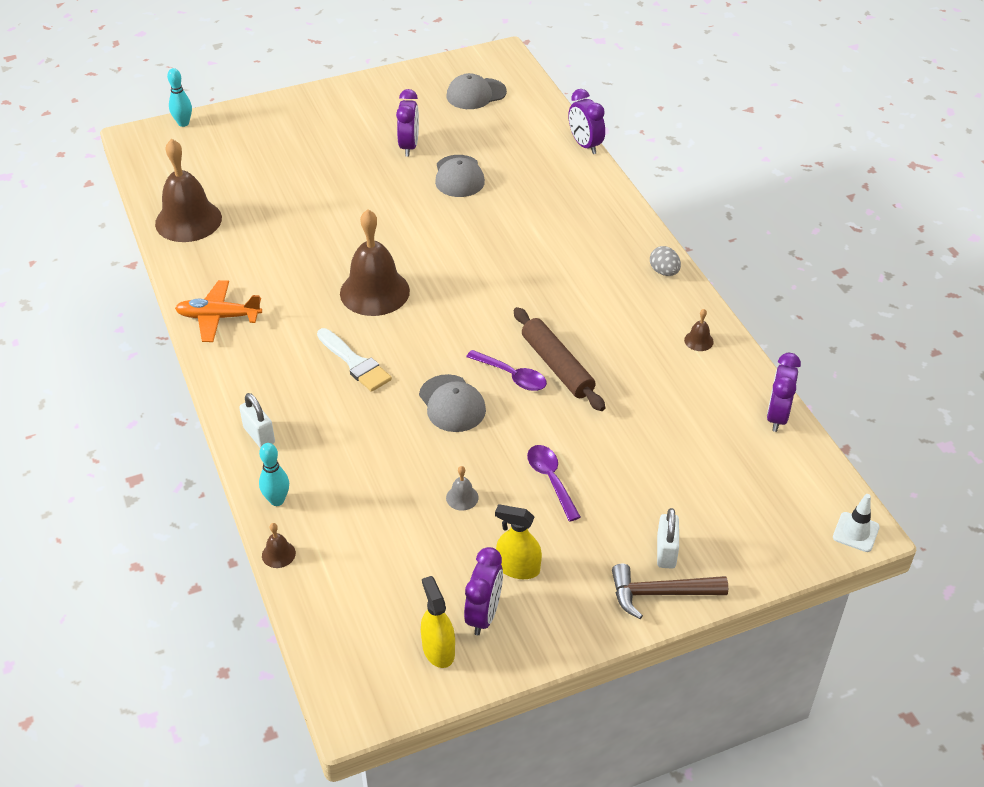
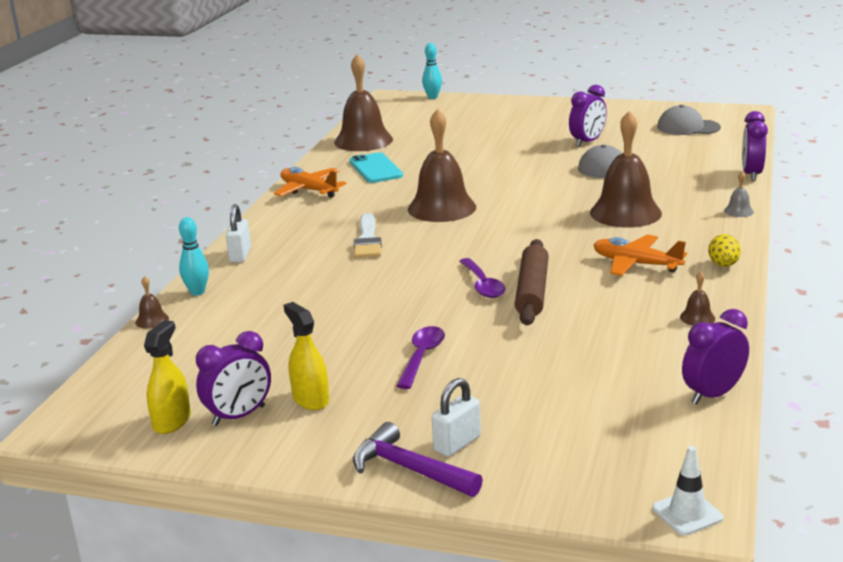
camera: 40 degrees right, 20 degrees down
(250, 259) = (376, 169): none -> turquoise phone
(452, 404) = (408, 285): grey cap -> none
(462, 497) = (332, 340): grey bell -> grey bell (738, 211)
(535, 236) = (625, 213): none -> brown bell
(602, 298) = (636, 264): none -> orange plane
(660, 593) = (409, 469): brown hammer -> purple hammer
(664, 272) = (723, 265): grey egg -> yellow egg

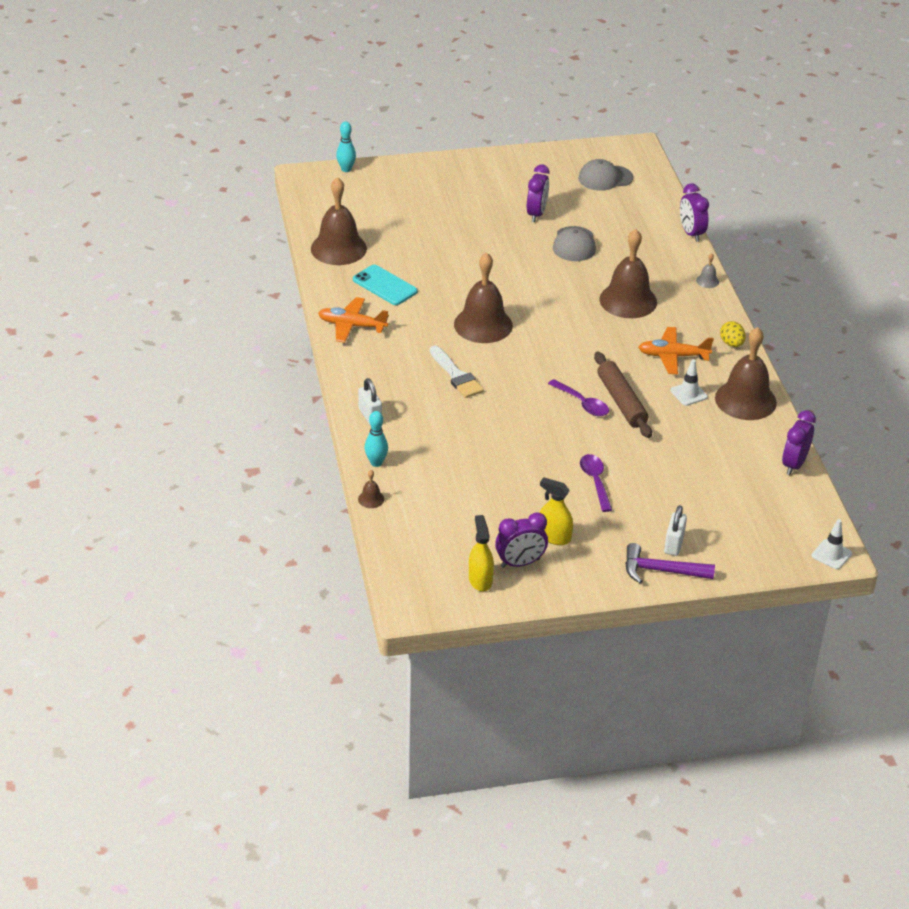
camera: 30 degrees left, 15 degrees up
(239, 416) = (520, 563): purple clock -> purple clock turned 45 degrees clockwise
(625, 299) = (688, 394): none -> white traffic cone
(697, 317) = (745, 400): brown bell -> brown bell, size x2.48

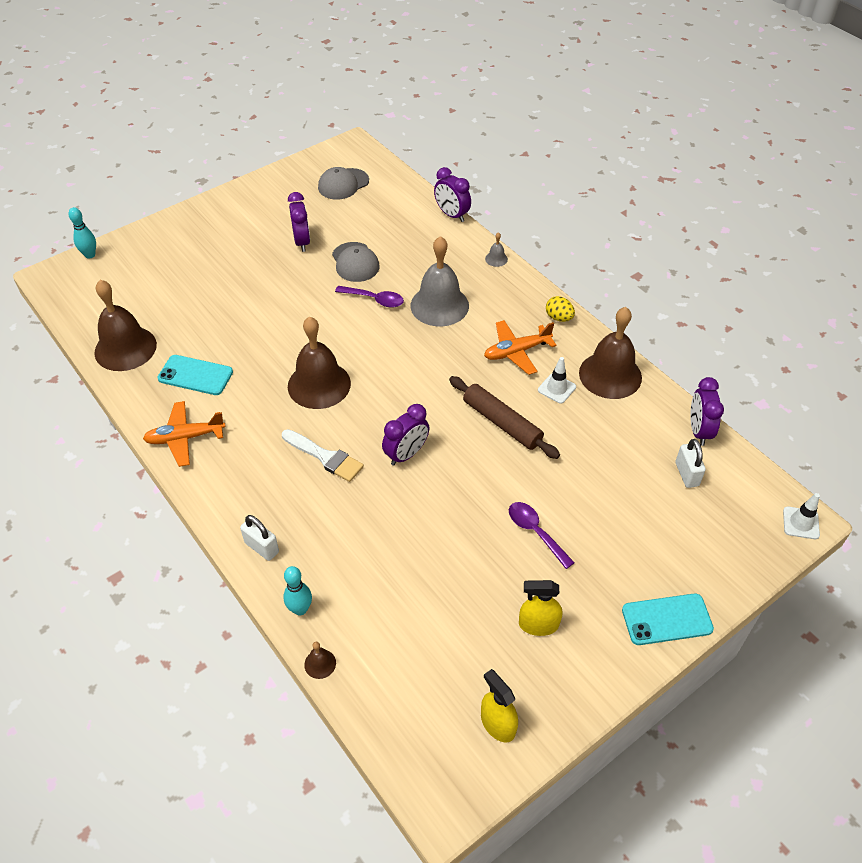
camera: 25 degrees left, 10 degrees up
(520, 563) = (525, 678): purple clock -> purple clock (406, 454)
(582, 403) = (467, 440): purple spoon -> purple spoon (374, 299)
(628, 300) = (439, 305): brown bell -> grey bell
(661, 571) = (667, 619): purple hammer -> turquoise phone
(673, 544) = (657, 579): white padlock -> white padlock (686, 474)

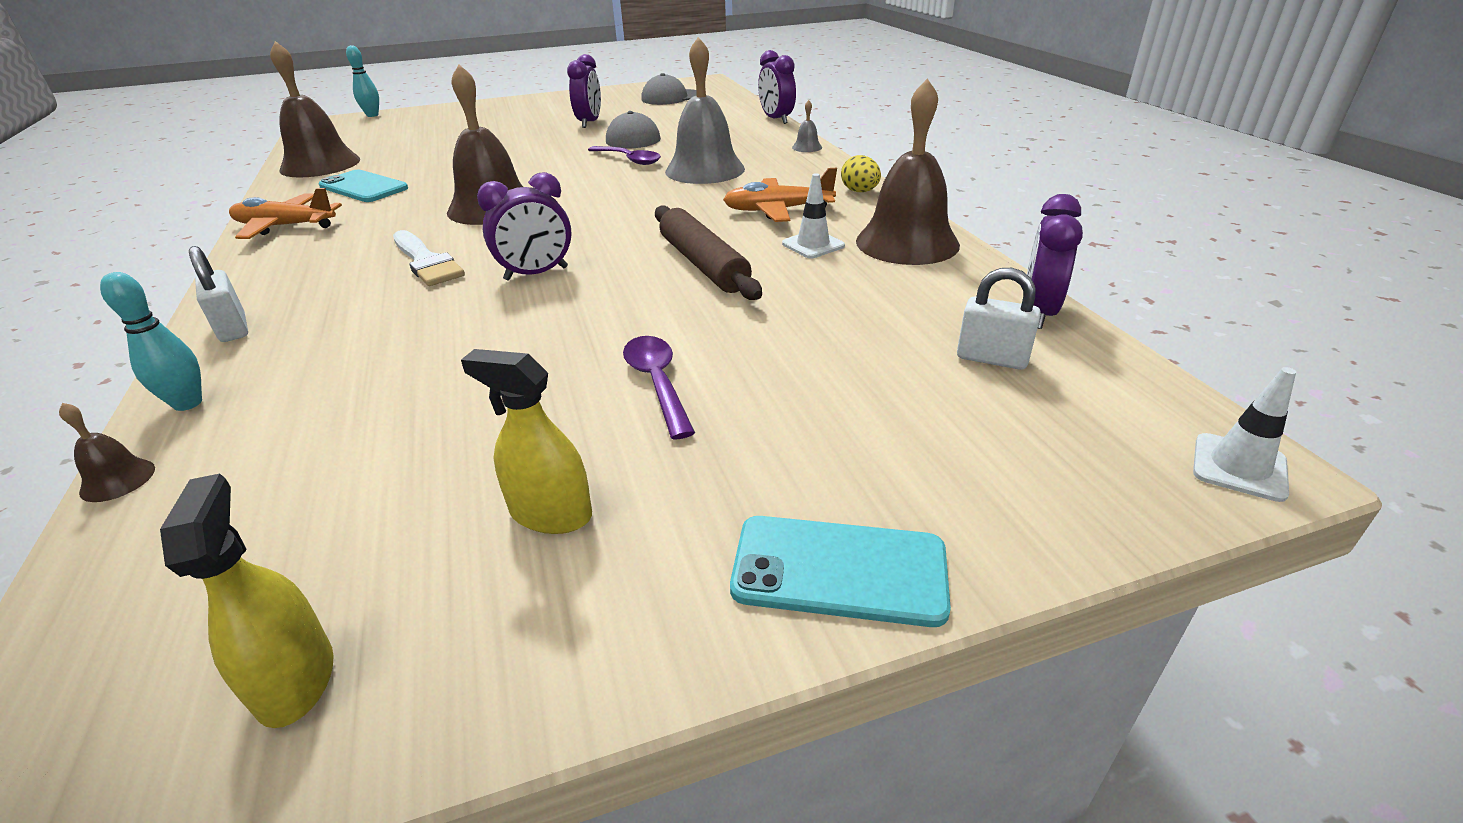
camera: 20 degrees right, 15 degrees down
(686, 474) = (991, 358): white padlock -> white padlock turned 75 degrees counterclockwise

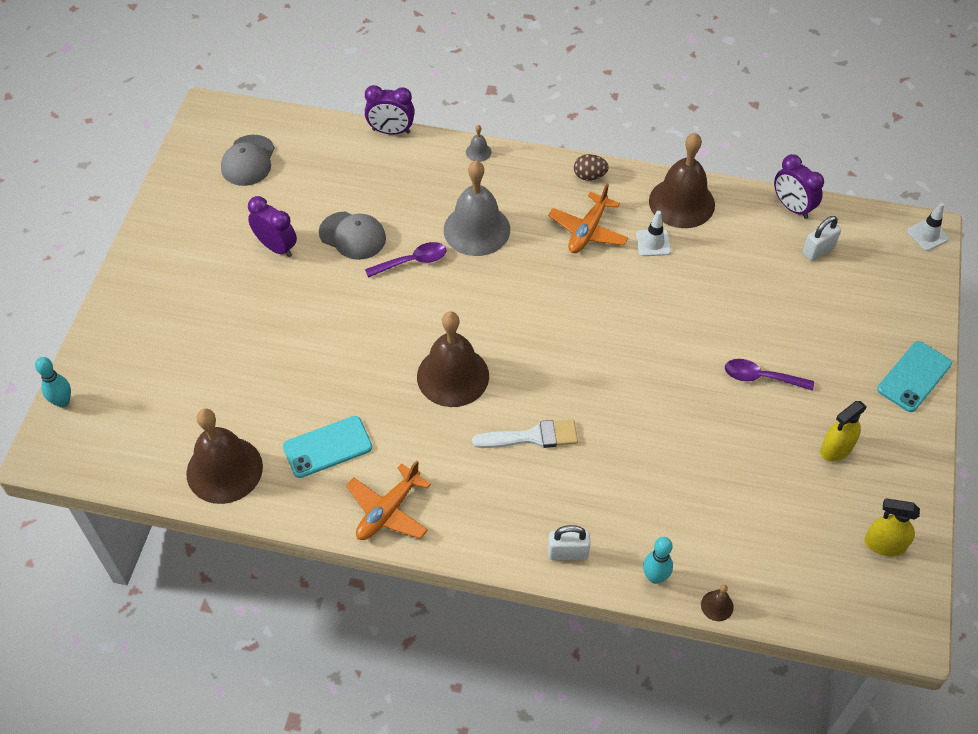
camera: 60 degrees left, 20 degrees up
(536, 274) = (596, 385): purple clock -> none
(703, 264) = (642, 303): brown rolling pin -> none
(859, 191) = (589, 176): yellow egg -> brown egg

